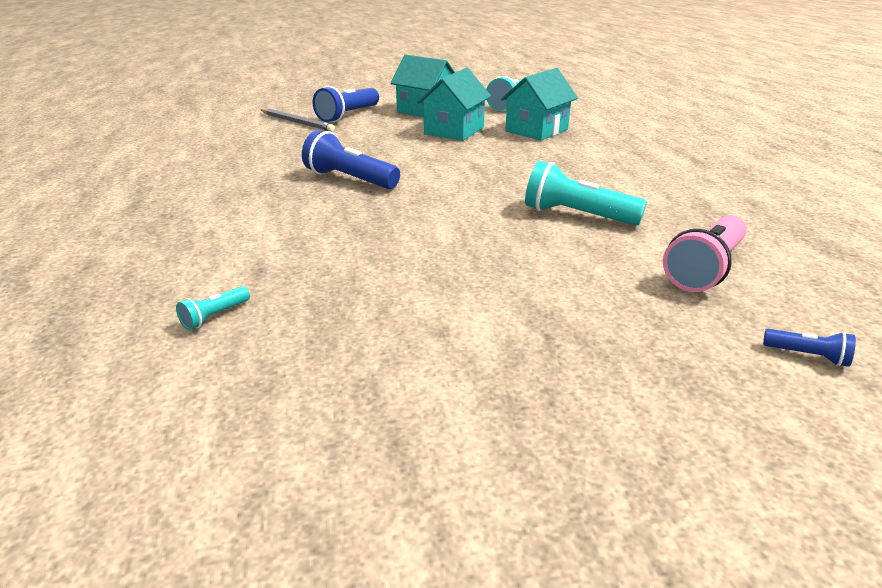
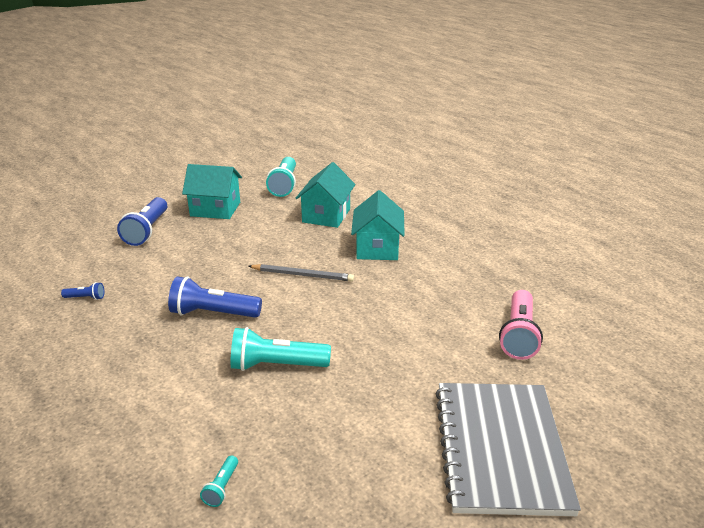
camera: 25 degrees left, 0 degrees up
(297, 122) = (105, 251): grey pencil -> grey pencil (303, 275)
(454, 131) = (259, 231): turquoise house -> turquoise house (377, 248)
(577, 215) = (413, 307): turquoise flashlight -> turquoise flashlight (276, 365)
(589, 378) = (500, 449): none -> grey notebook
(807, 356) = (603, 389): blue flashlight -> blue flashlight (85, 298)

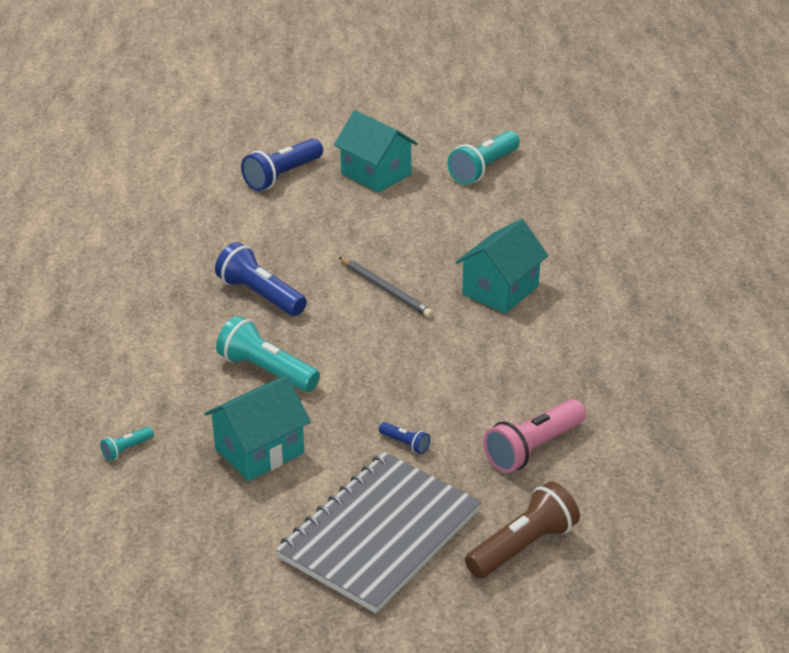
camera: 35 degrees right, 5 degrees up
(85, 298) = (165, 231): blue flashlight -> blue flashlight (405, 444)
(326, 215) = (489, 227): turquoise house -> turquoise house (259, 451)
(598, 405) = (522, 546): none -> brown flashlight

